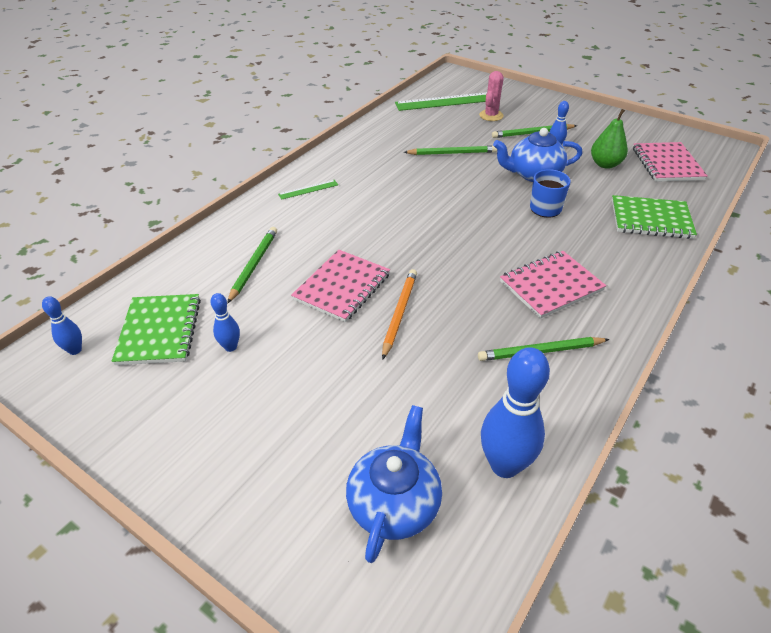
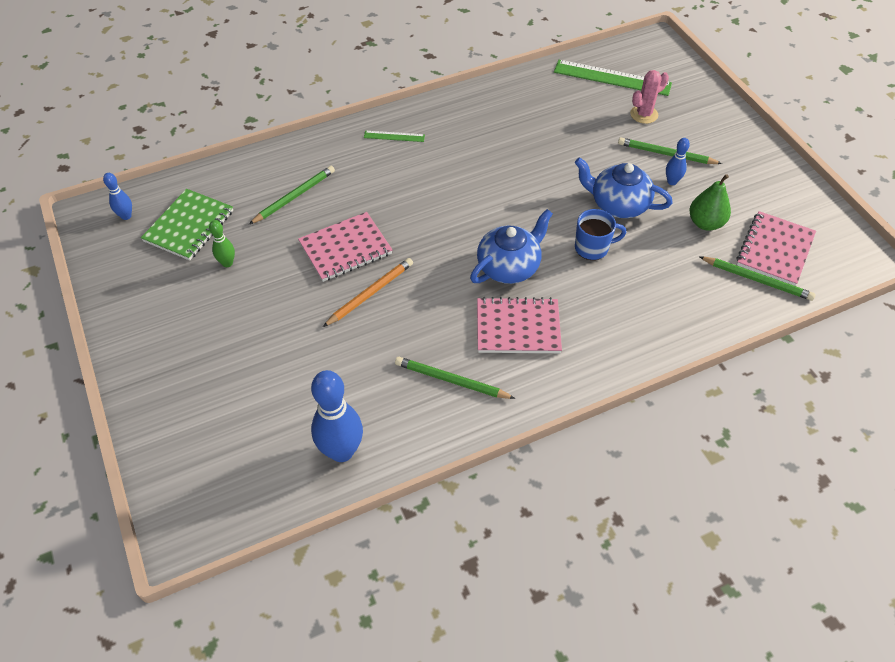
camera: 30 degrees right, 10 degrees up
(230, 347) = (227, 263): blue bowling pin -> green bowling pin
(394, 503) = (247, 436): blue teapot -> blue teapot (509, 266)
(452, 153) = (560, 147): green pencil -> green pencil (756, 280)
(651, 219) = (684, 305): green notebook -> none

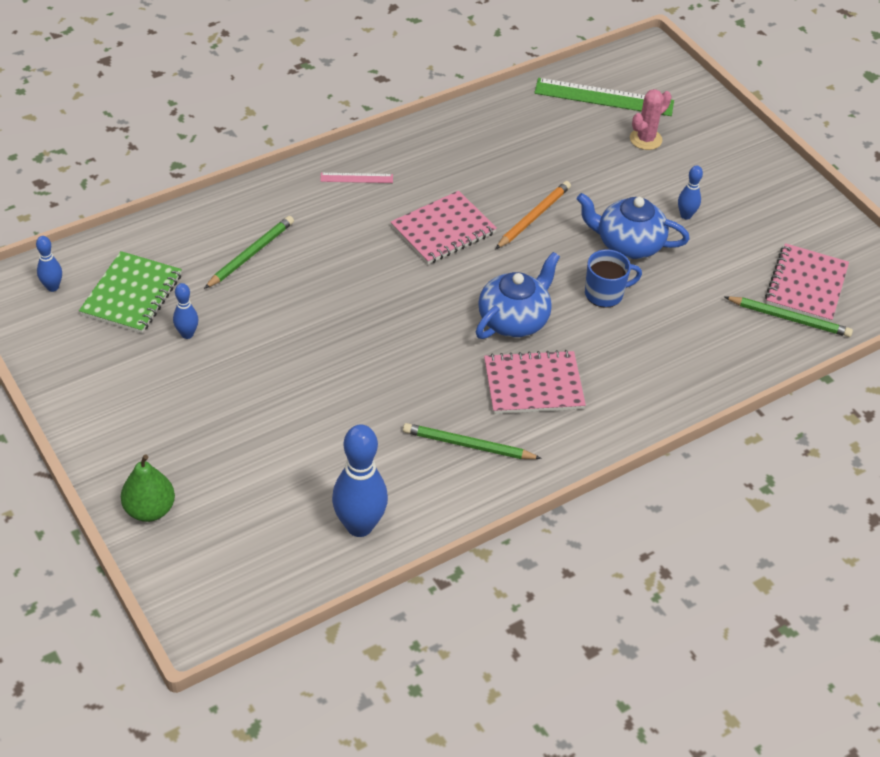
camera: 10 degrees left, 5 degrees down
(227, 263) = (187, 334): green bowling pin -> blue bowling pin
(345, 248) = (323, 310): pink notebook -> pink notebook (443, 230)
(370, 293) = (361, 358): orange pencil -> orange pencil (533, 217)
(394, 136) = (356, 178): green ruler -> pink ruler
(666, 154) = (676, 184): green pencil -> none
(705, 223) = (727, 260): green pear -> green pear (150, 509)

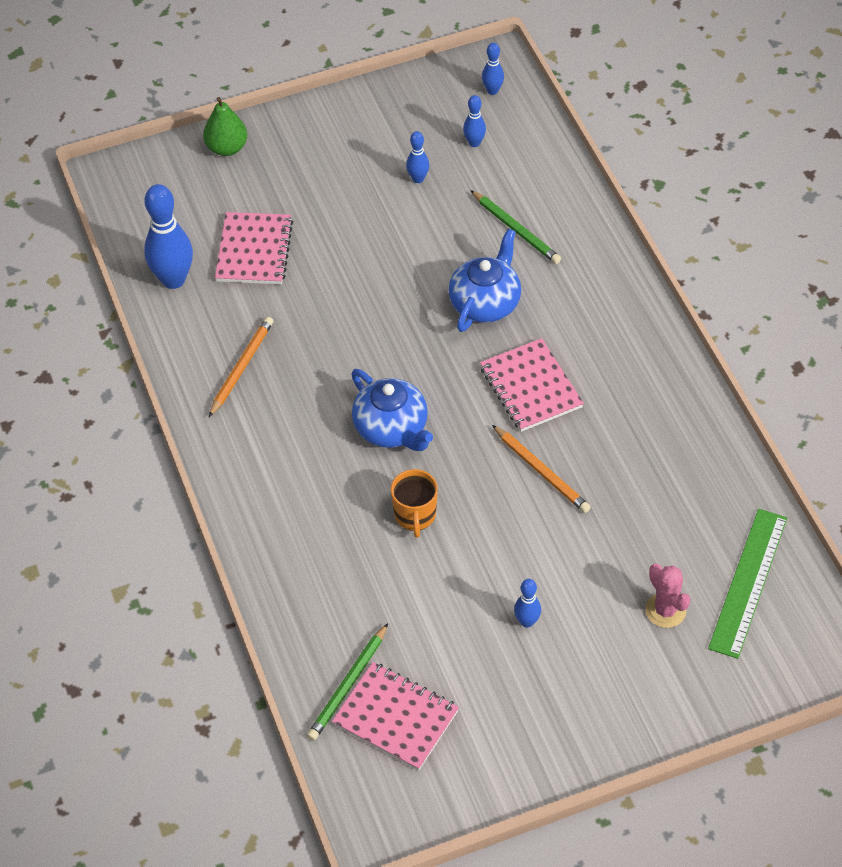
camera: 105 degrees right, 5 degrees up
(132, 295) = (474, 143): green notebook -> blue bowling pin
(356, 178) = (620, 323): pink ruler -> none
(468, 445) = (241, 368): green pencil -> orange pencil
(533, 385) = (303, 430): pink notebook -> pink notebook (254, 250)
(605, 294) = (415, 515): blue mug -> orange mug
(628, 244) = (487, 552): blue teapot -> blue teapot (485, 303)

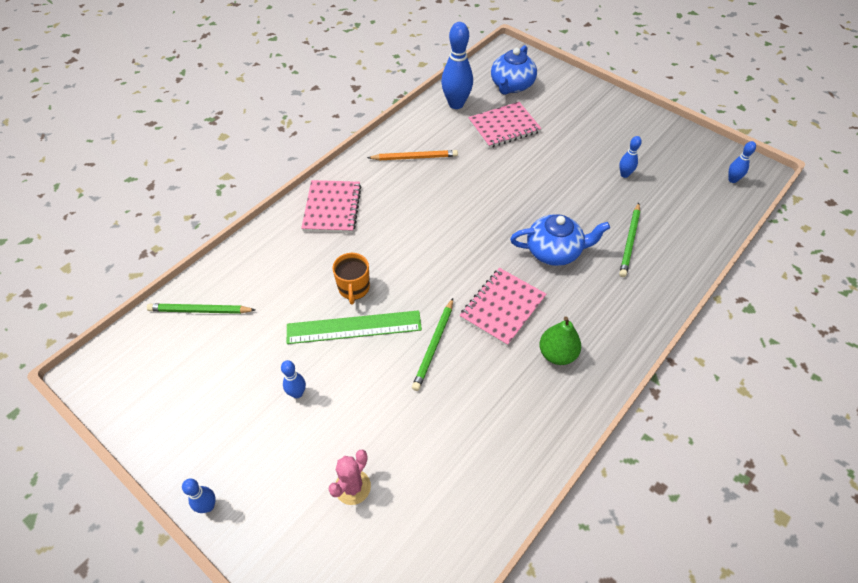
camera: 60 degrees right, 0 degrees up
(227, 148) = (568, 85): green pear -> green pear (557, 354)
(392, 428) = (416, 246): blue teapot -> blue teapot (511, 86)
(396, 718) = (183, 348): pink notebook -> pink notebook (332, 208)
(415, 515) = (354, 288): orange mug -> orange mug turned 60 degrees counterclockwise
(474, 143) = (680, 189): blue bowling pin -> blue bowling pin (208, 506)
(541, 471) = (434, 345): orange pencil -> green pencil
(748, 582) = (413, 542): green ruler -> green ruler (354, 327)

